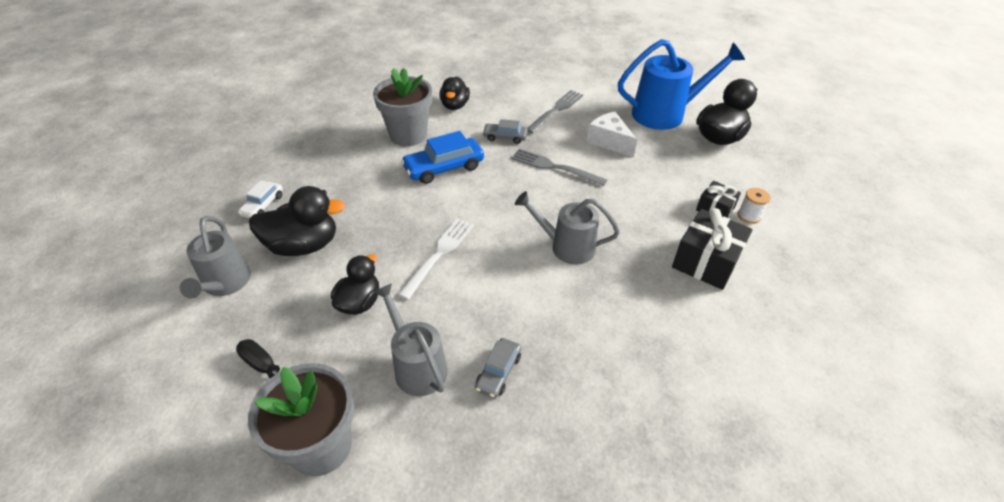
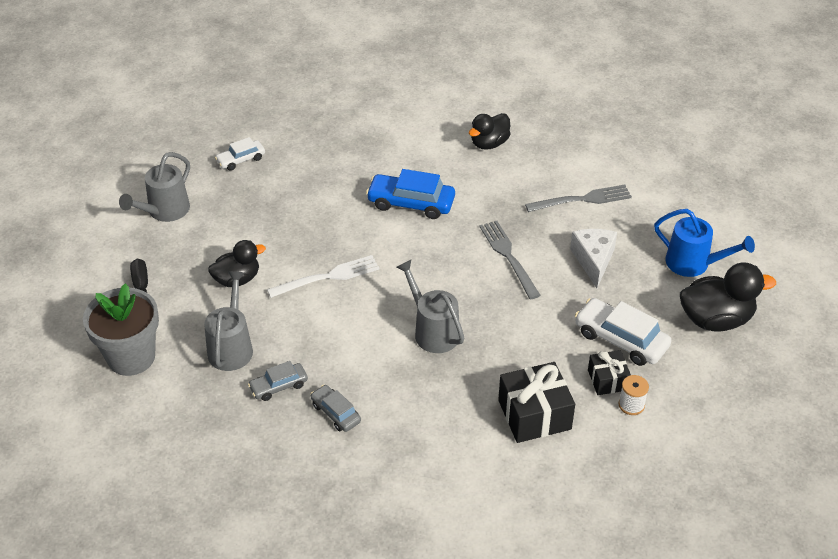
camera: 40 degrees right, 0 degrees up
(303, 245) = (240, 211): black duck -> none
(408, 135) = (414, 154): grey flower pot -> none
(505, 137) = (498, 202): grey car -> grey car (335, 413)
(666, 114) = (694, 264): blue watering can -> blue watering can, size x0.66
(688, 179) = (621, 339): none -> white car

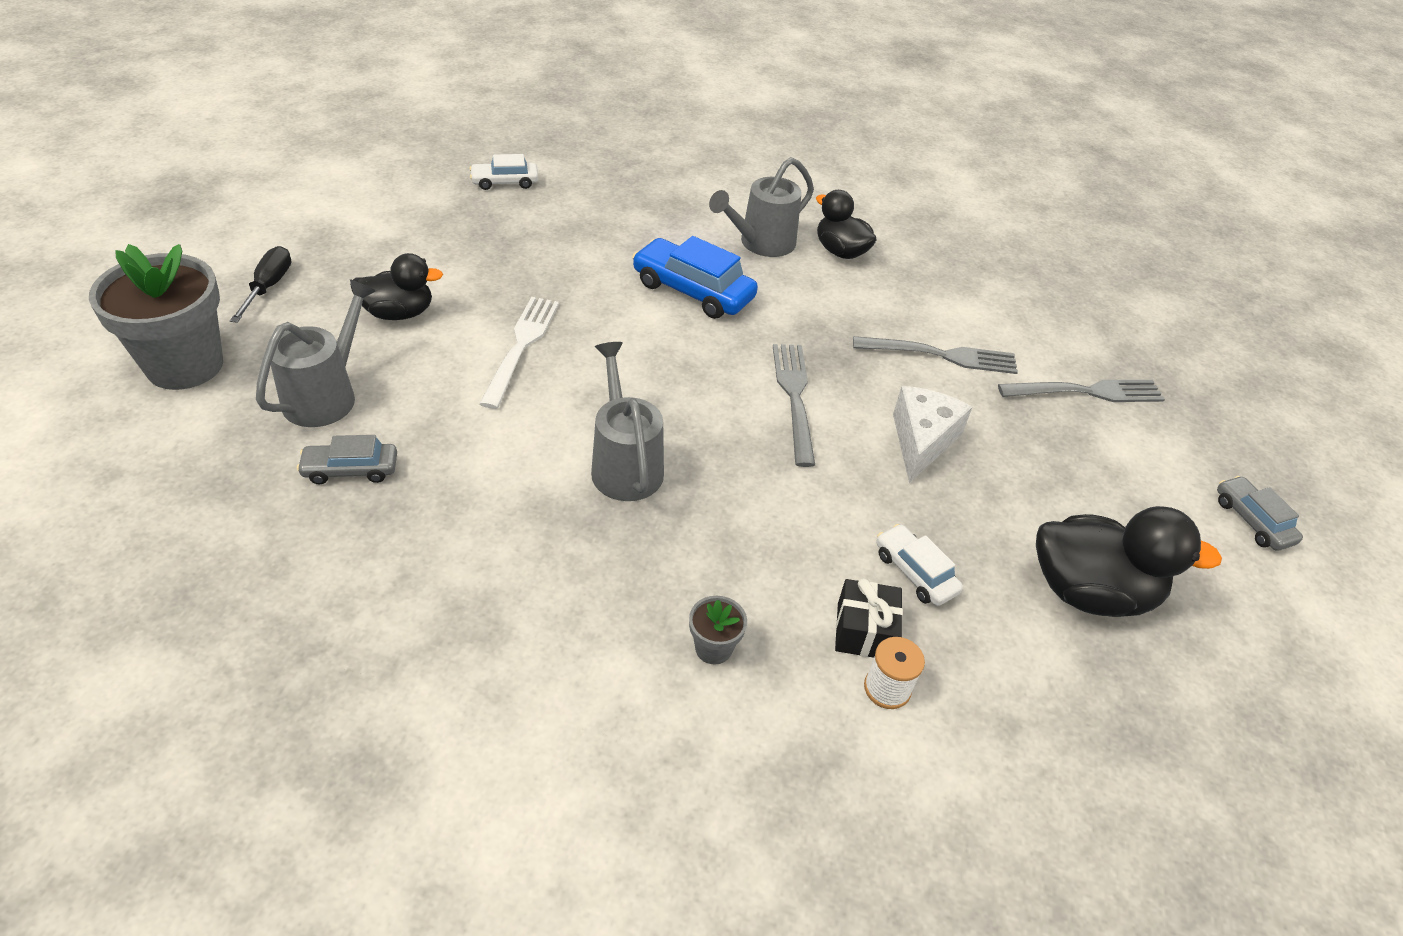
camera: 15 degrees right, 0 degrees up
(164, 212) = (368, 210): grey watering can -> grey watering can (761, 244)
(327, 277) = (521, 346): white fork -> white fork turned 75 degrees counterclockwise
(335, 413) = (405, 537): grey car -> grey car (1252, 521)
(489, 143) = (840, 251): black duck -> black duck turned 75 degrees clockwise
(534, 415) = (713, 648): black gift -> grey flower pot
(621, 339) = (915, 572): white car -> white car, size x0.59
(675, 197) = (1086, 392): none -> grey fork
(694, 264) = (1082, 494): blue watering can -> none

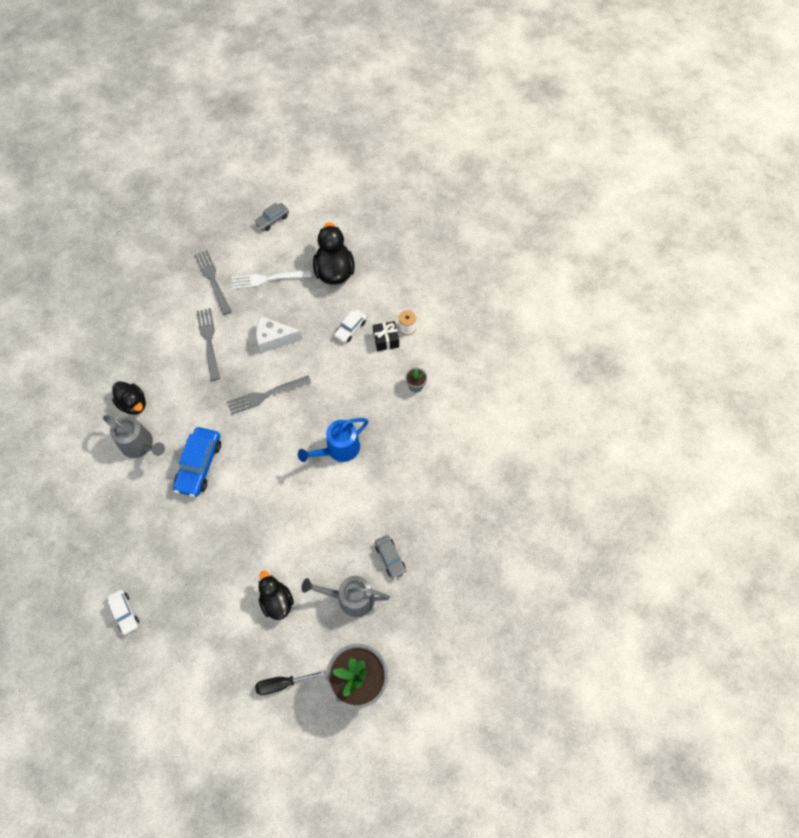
camera: 105 degrees left, 20 degrees up
(521, 346) = (279, 527): white fork -> white fork (268, 279)
(624, 464) = (338, 449): grey watering can -> blue watering can
(840, 251) = (133, 404): black duck -> black duck turned 75 degrees counterclockwise

